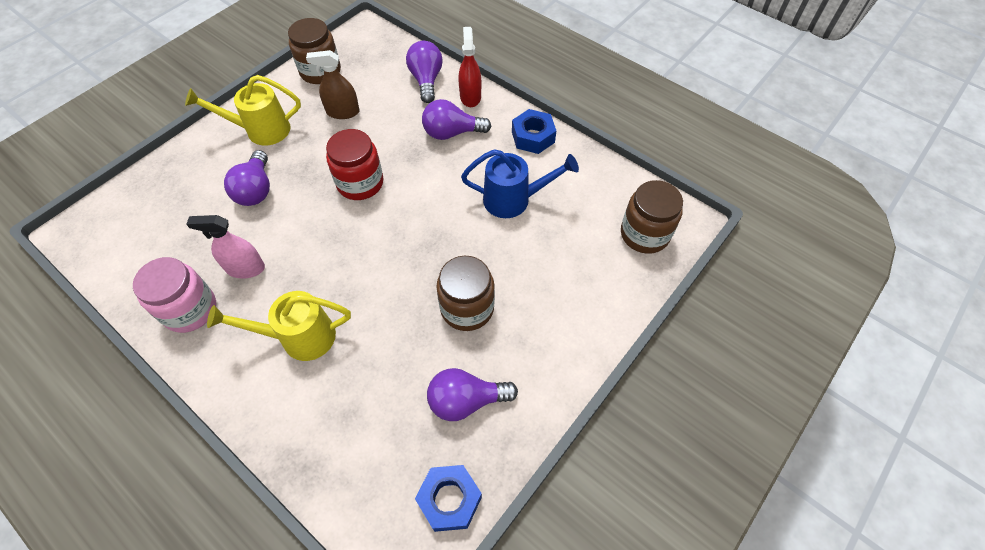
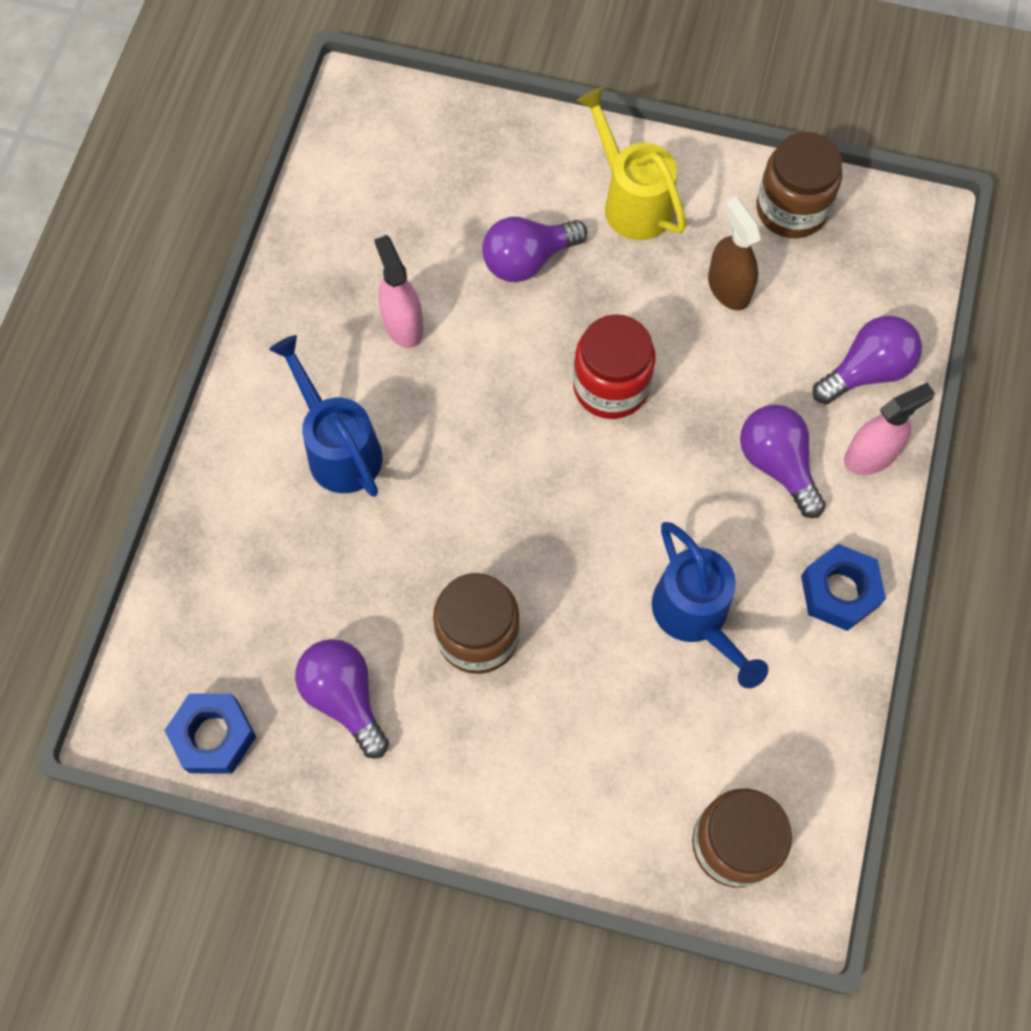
camera: 65 degrees right, 10 degrees up
(190, 309) = (317, 300): pink jar -> none
(299, 337) = (338, 448): yellow watering can -> blue watering can
(470, 97) = (870, 455): red spray bottle -> pink spray bottle

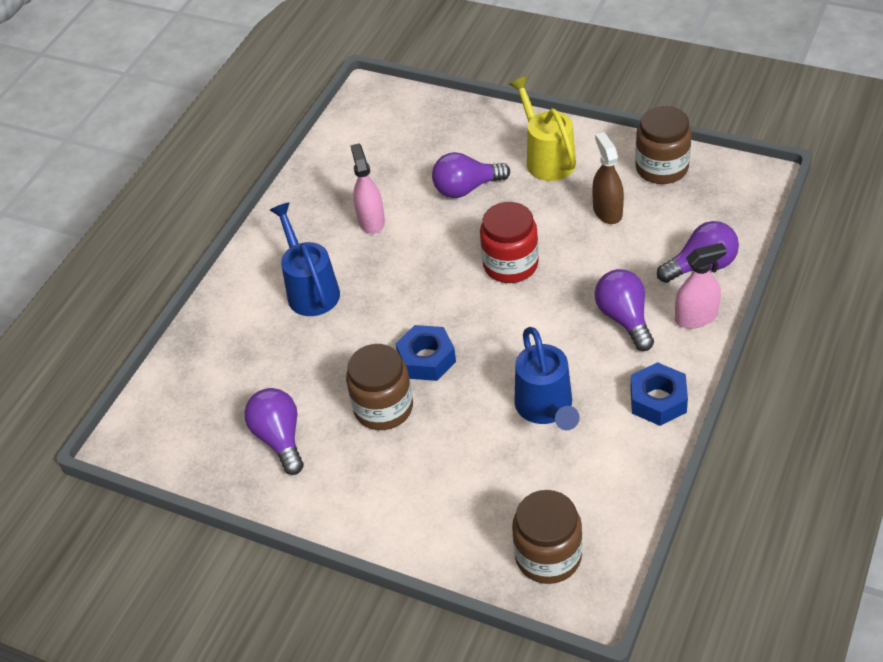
camera: 15 degrees right, 20 degrees down
(214, 736) = (182, 454): blue nut -> blue nut (426, 359)

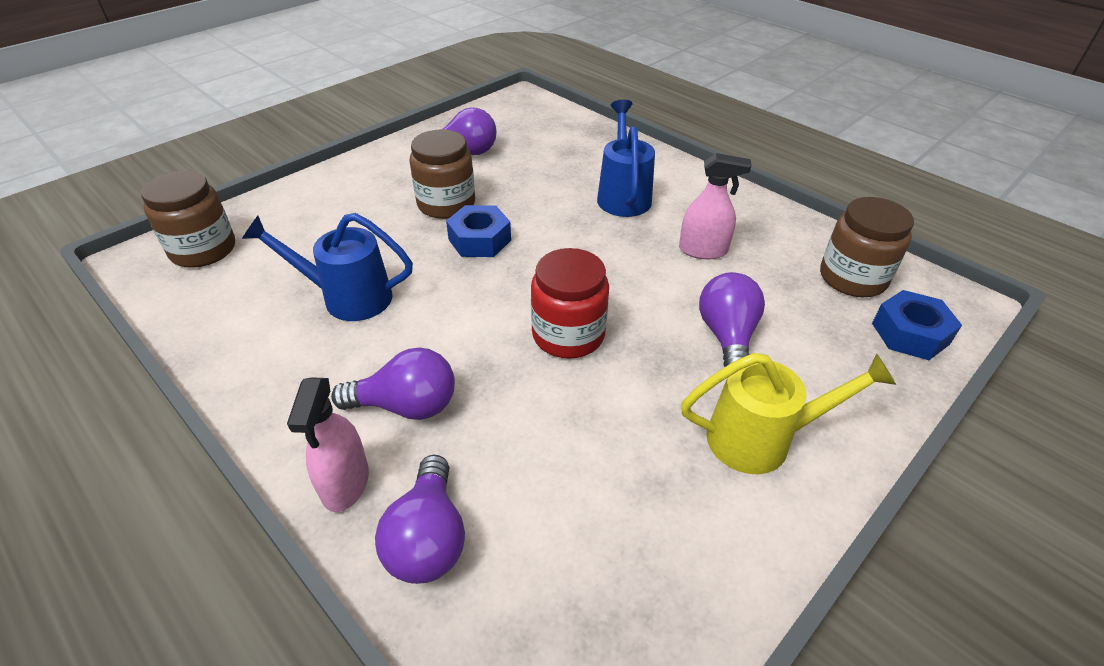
camera: 105 degrees right, 5 degrees down
(310, 289) = (623, 195): blue watering can -> blue watering can turned 90 degrees counterclockwise
(607, 211) = (610, 467): brown spray bottle -> none
(658, 400) = (268, 387): blue nut -> blue nut (910, 333)
(661, 168) = (679, 591): brown jar -> brown jar (852, 278)

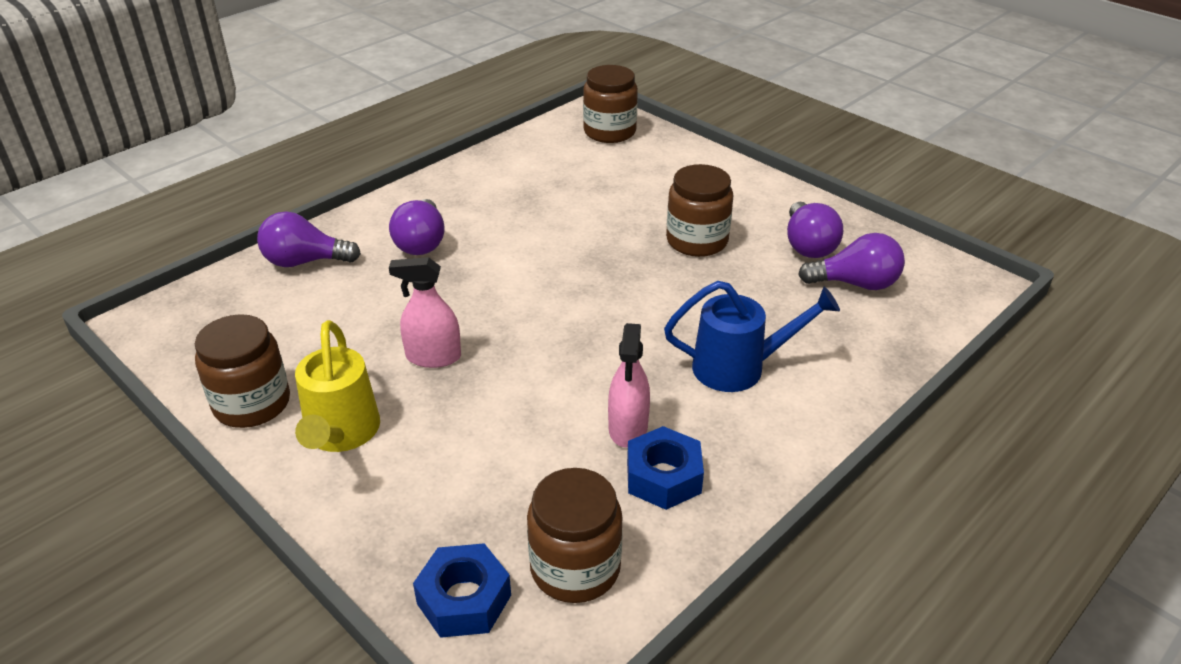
camera: 90 degrees right, 5 degrees down
(345, 483) = (358, 226): pink spray bottle -> pink spray bottle (433, 357)
(347, 297) = (548, 203): blue watering can -> none
(479, 240) = (635, 265): blue nut -> blue nut (663, 477)
(568, 335) = (490, 321): red jar -> none
(727, 337) = (476, 429): purple light bulb -> purple light bulb (855, 284)
(735, 539) = (252, 403): none -> brown jar

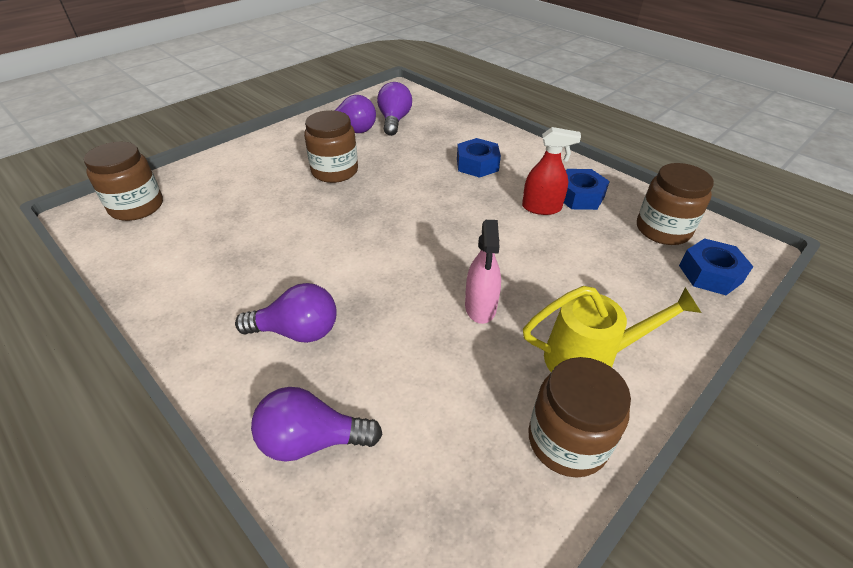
camera: 90 degrees left, 5 degrees up
(305, 261) = (312, 440): purple light bulb -> purple light bulb turned 90 degrees clockwise
(628, 428) = (541, 208): pink spray bottle -> red spray bottle
(739, 368) = (477, 164): blue watering can -> blue nut

